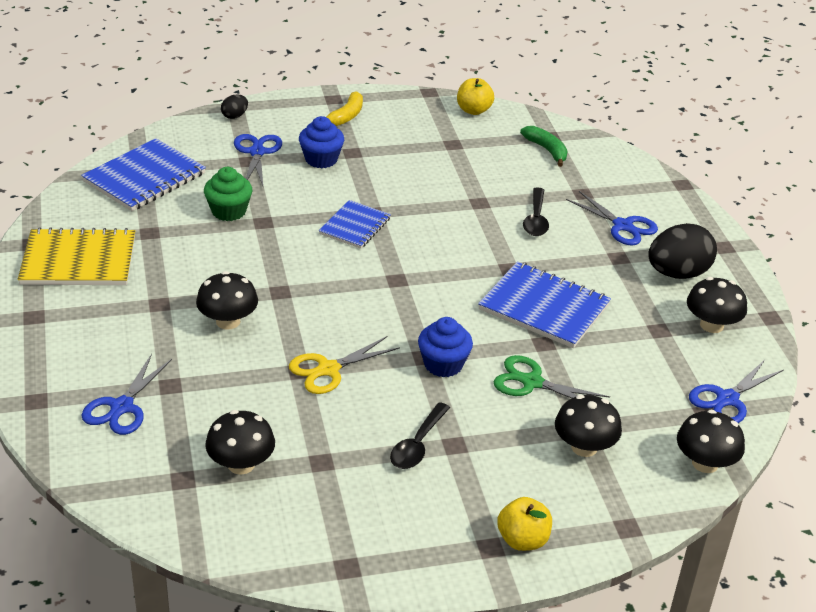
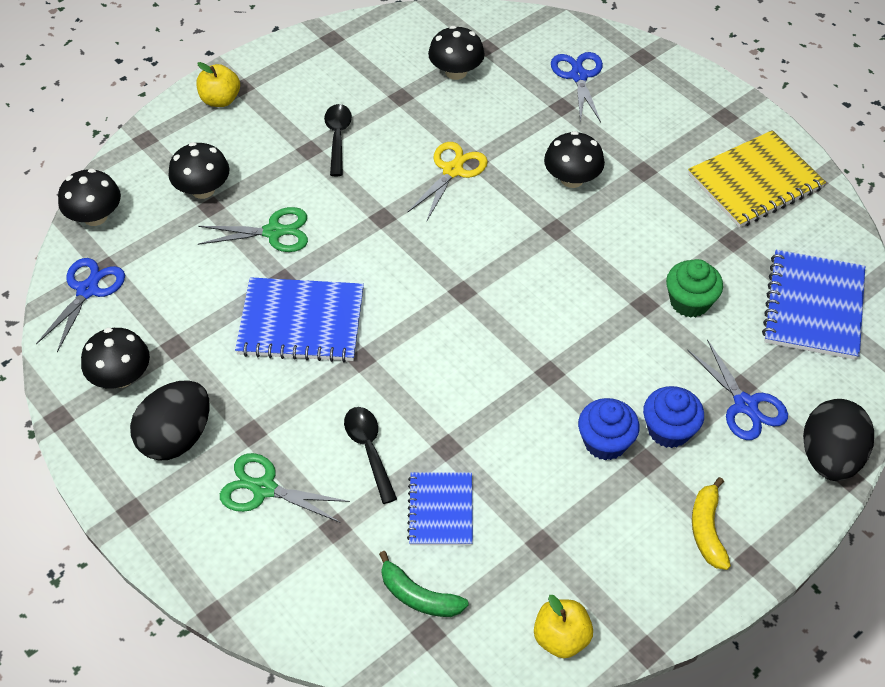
camera: 155 degrees right, 15 degrees up
(234, 116) = (829, 457): black egg -> black egg, size x2.12
(355, 226) = (552, 342): blue notebook -> blue notebook (440, 510)
(443, 364) = (360, 217): blue cupcake -> blue cupcake (605, 442)
(623, 226) = (264, 489): blue scissors -> green scissors

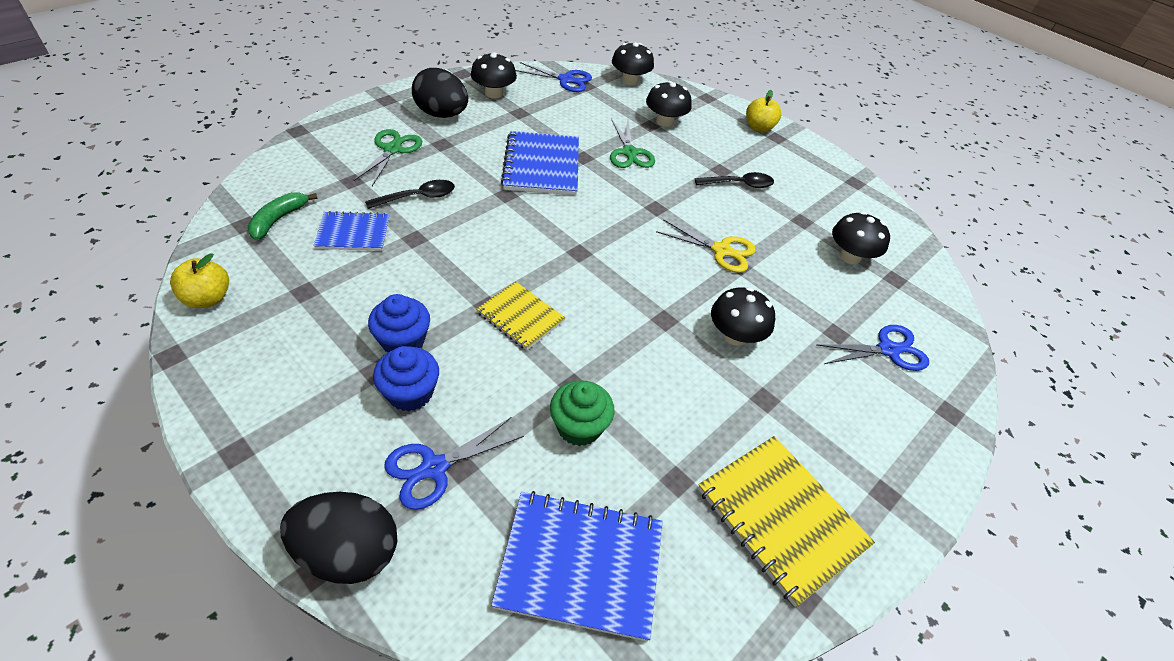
camera: 80 degrees right, 5 degrees down
(563, 344) = (520, 317): none -> yellow notebook
(707, 530) = (283, 415): yellow banana -> none

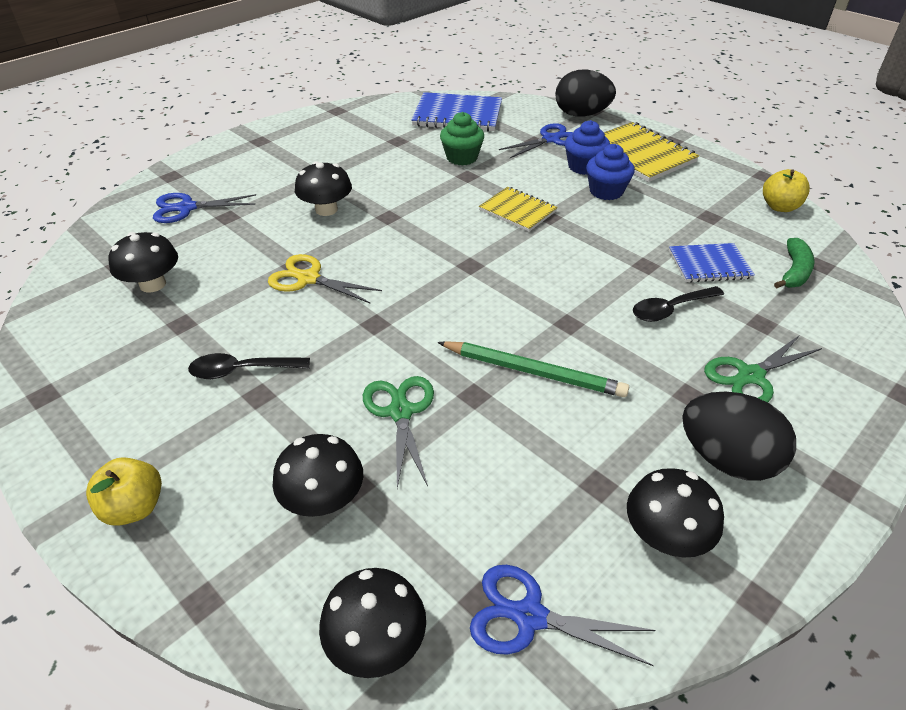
camera: 175 degrees left, 5 degrees down
(392, 149) = (750, 376): green scissors -> green scissors turned 45 degrees clockwise
(542, 165) = (533, 372): blue notebook -> green pencil
(781, 518) = (336, 131): yellow notebook -> yellow notebook (639, 154)

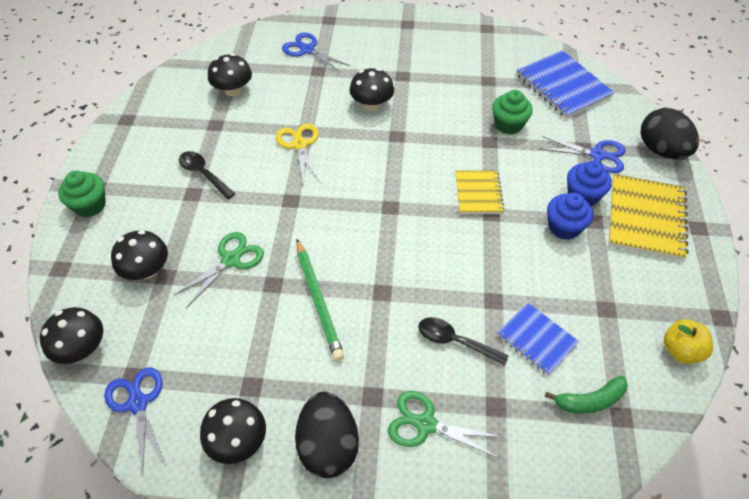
camera: 50 degrees right, 10 degrees up
(134, 508) = (90, 205): yellow apple -> green cupcake

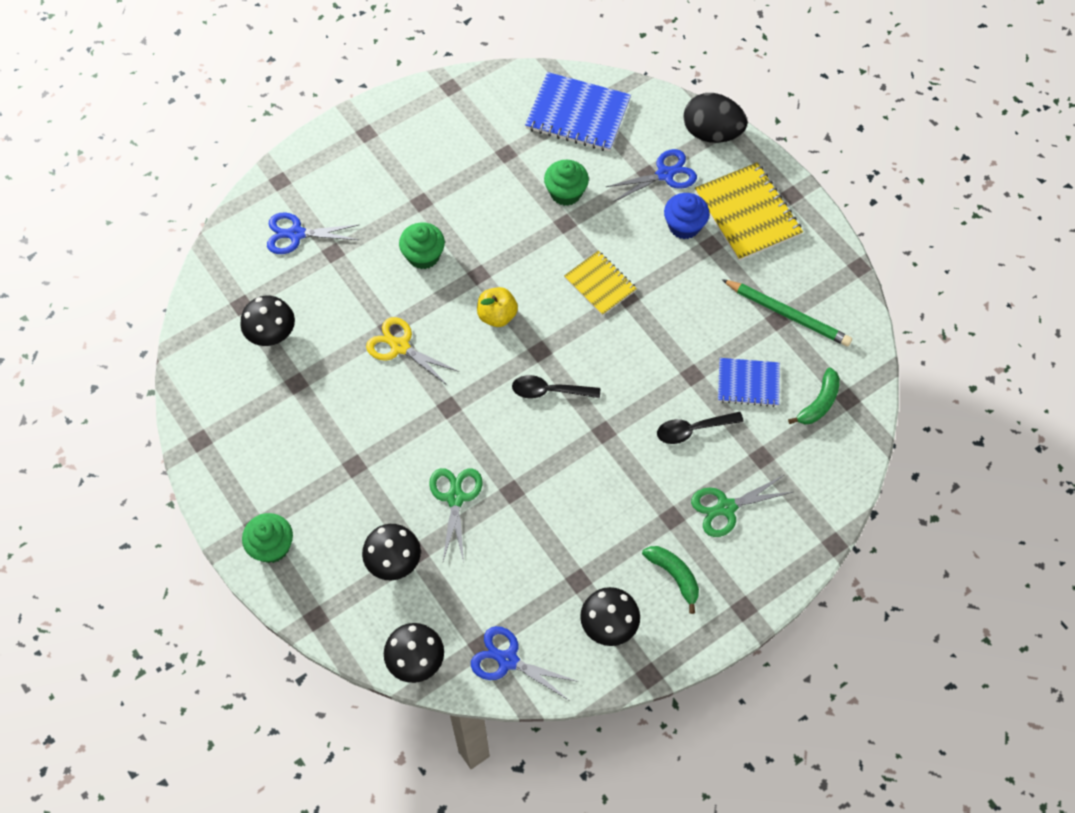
camera: 40 degrees left, 10 degrees up
(203, 174) = (343, 440): black spoon -> black spoon (549, 391)
(318, 300) = (561, 477): green pencil -> green pencil (787, 314)
(328, 445) = (674, 576): black egg -> green banana
(371, 104) = (423, 255): black mushroom -> green cupcake
(564, 227) = (693, 268): blue cupcake -> none
(680, 350) = (850, 316): yellow apple -> yellow apple (497, 315)

